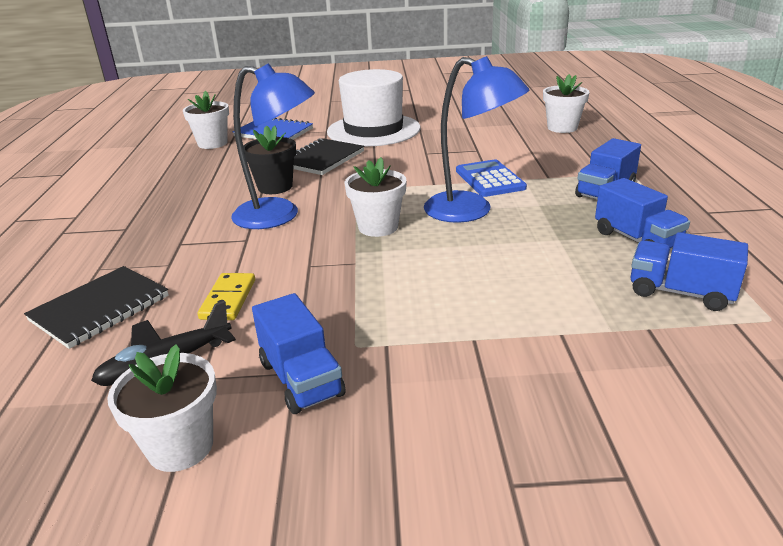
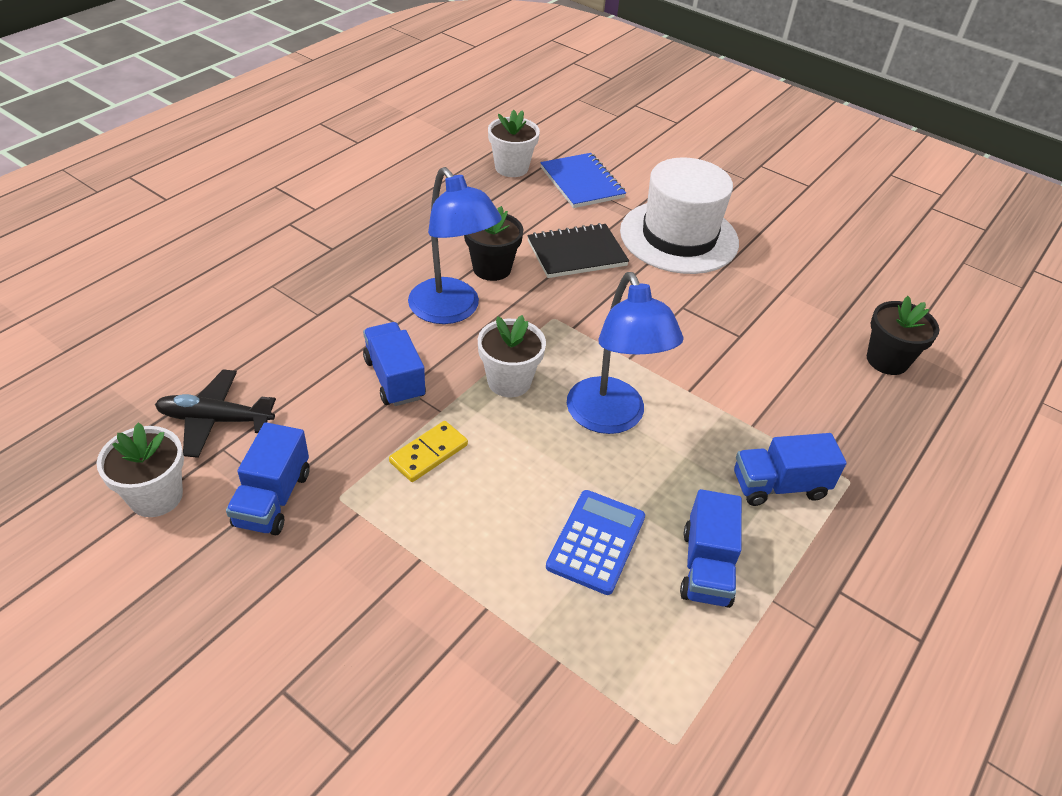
camera: 35 degrees right, 15 degrees up
(100, 308) = (233, 331): black notebook -> none
(228, 299) = (314, 383): yellow domino -> yellow domino (428, 453)
(489, 179) = (689, 388): blue calculator -> blue calculator (596, 542)
(562, 128) = (887, 360): white flower pot -> black flower pot
(680, 292) = (644, 652): blue truck -> blue truck (394, 378)

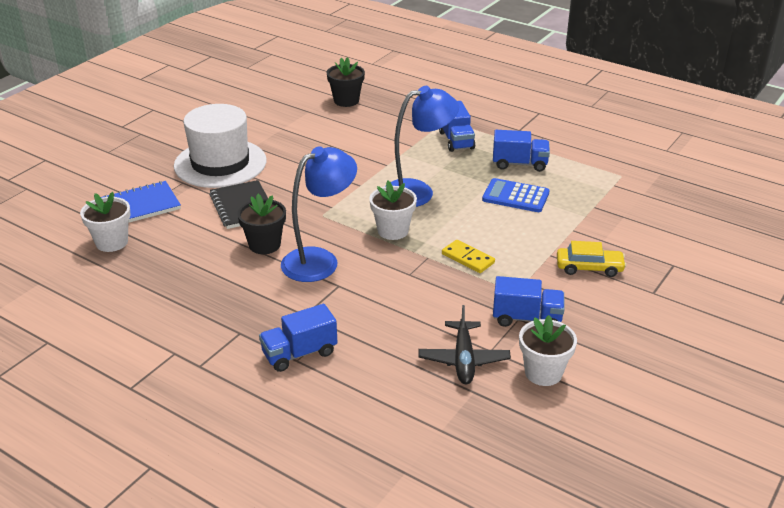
camera: 90 degrees left, 10 degrees down
(373, 607) = (589, 268): none -> yellow car
(394, 378) = (400, 280): blue truck -> blue truck (299, 353)

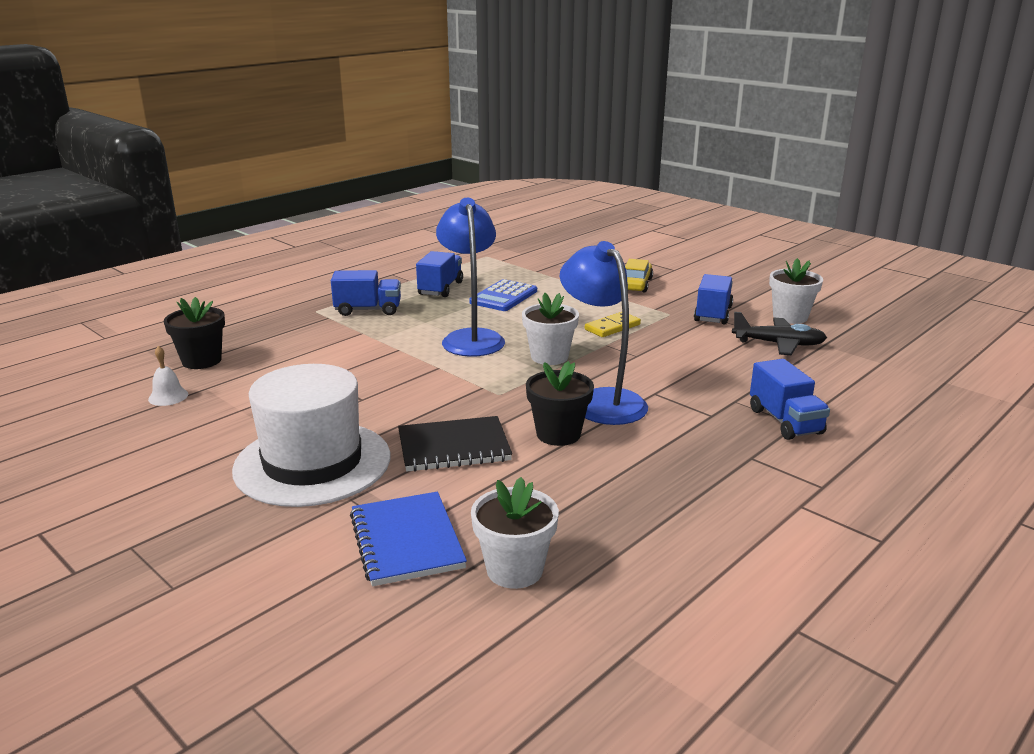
camera: 80 degrees left, 10 degrees down
(294, 103) = (168, 396): none -> white bell

